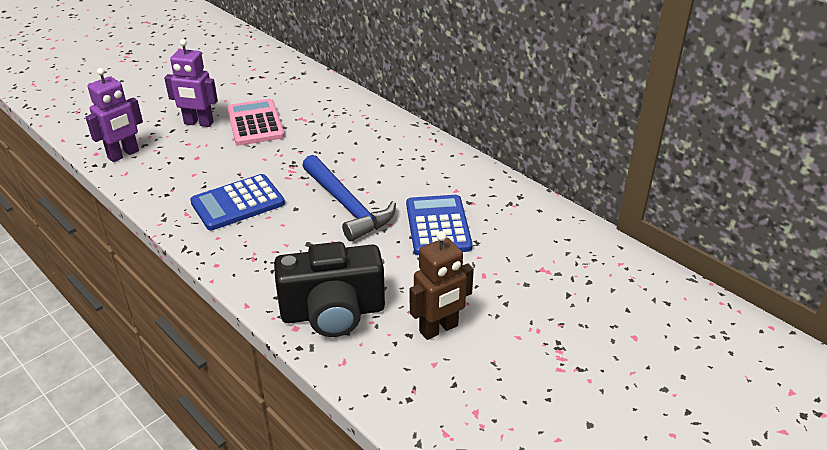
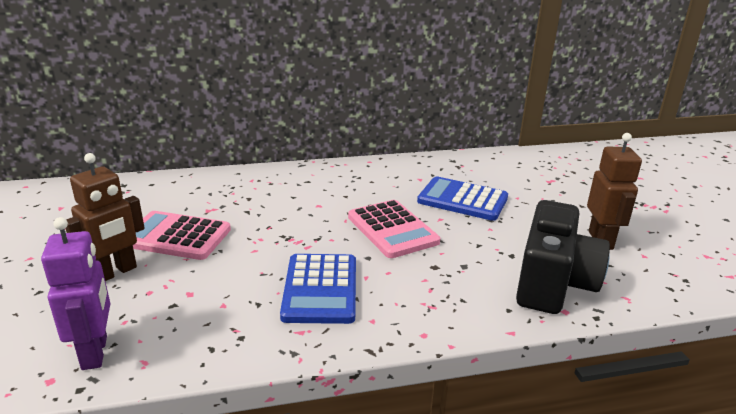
camera: 60 degrees left, 10 degrees down
(198, 123) = (115, 272): purple robot -> brown robot
(347, 205) = (392, 229): blue hammer -> pink calculator

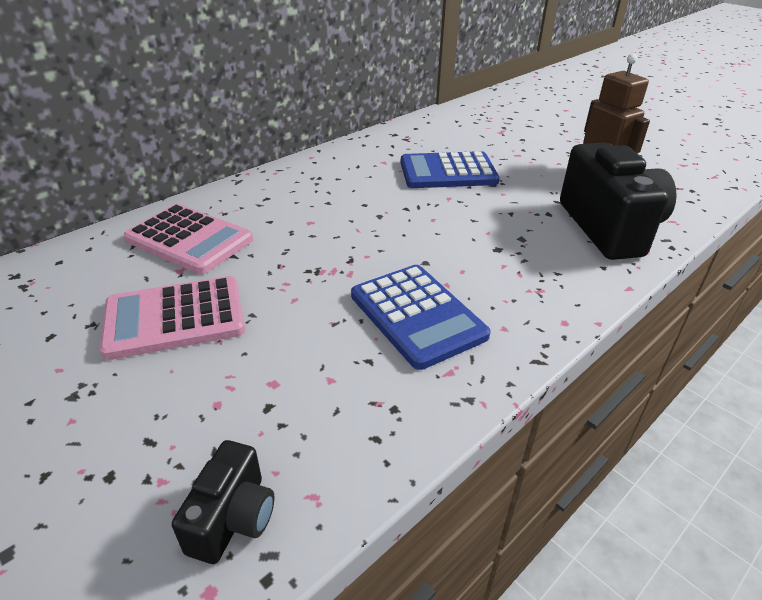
camera: 30 degrees left, 10 degrees up
(95, 352) = (233, 518): purple robot -> black camera
(115, 272) = (139, 398): brown robot -> none
(392, 229) = (416, 224): pink calculator -> pink calculator (189, 239)

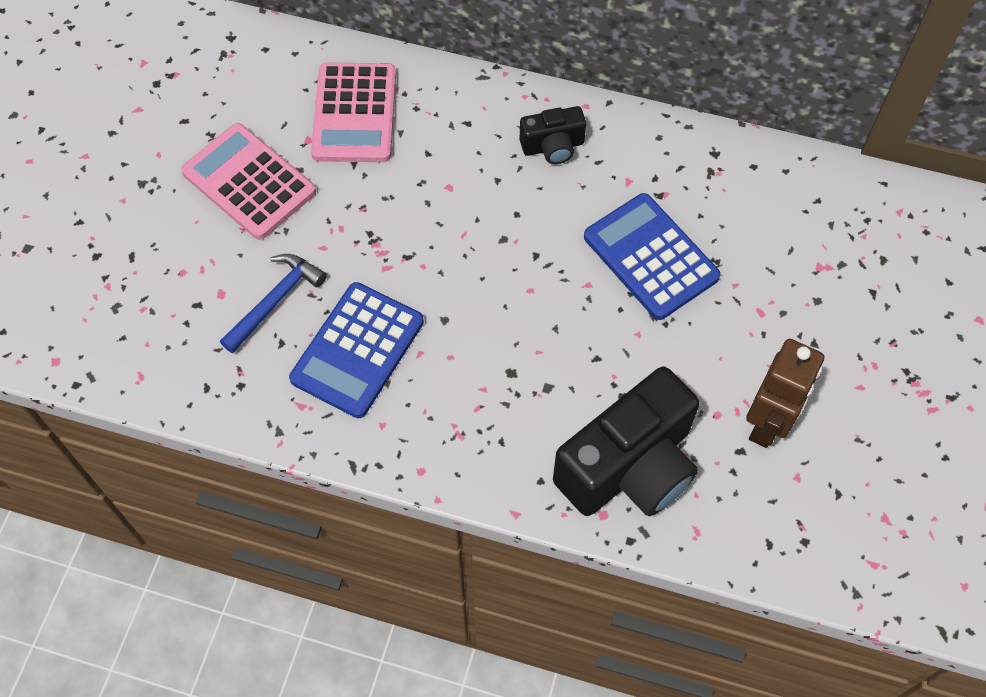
camera: 60 degrees right, 25 degrees up
(233, 518) = (103, 342): black camera -> black camera (553, 146)
(319, 347) = (275, 301): none -> blue hammer

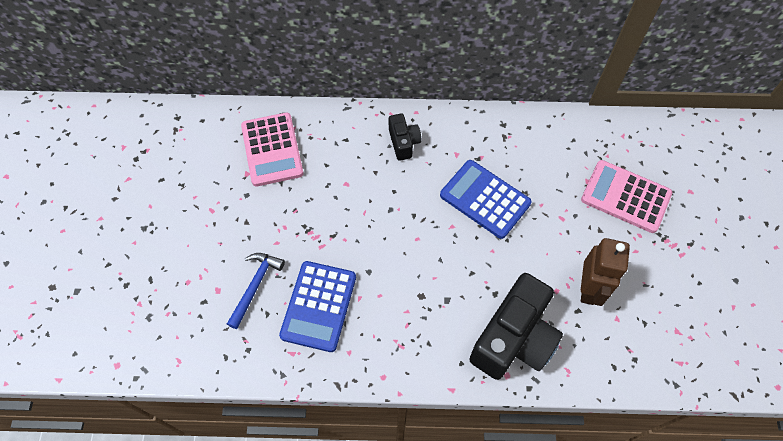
camera: 15 degrees left, 0 degrees up
(249, 182) = (215, 211): pink calculator -> pink calculator (625, 197)
(553, 146) = (403, 143): black camera -> black camera turned 75 degrees counterclockwise

